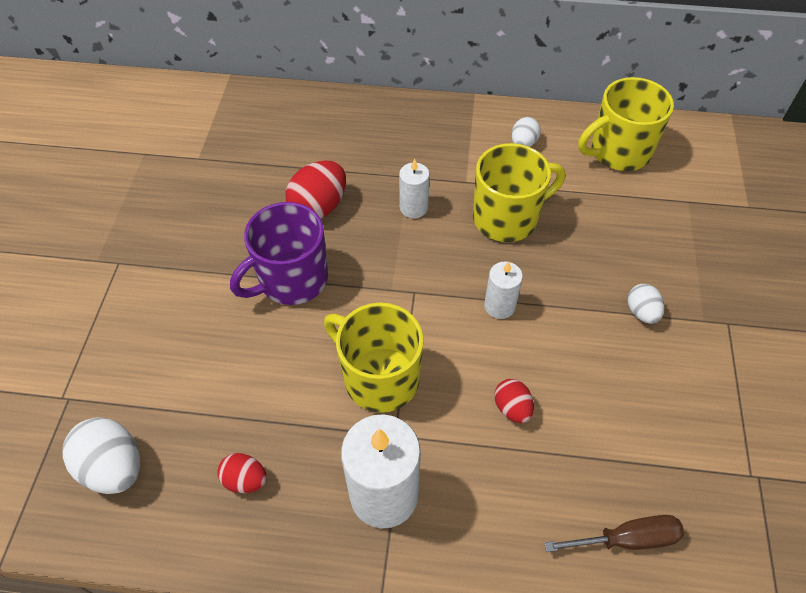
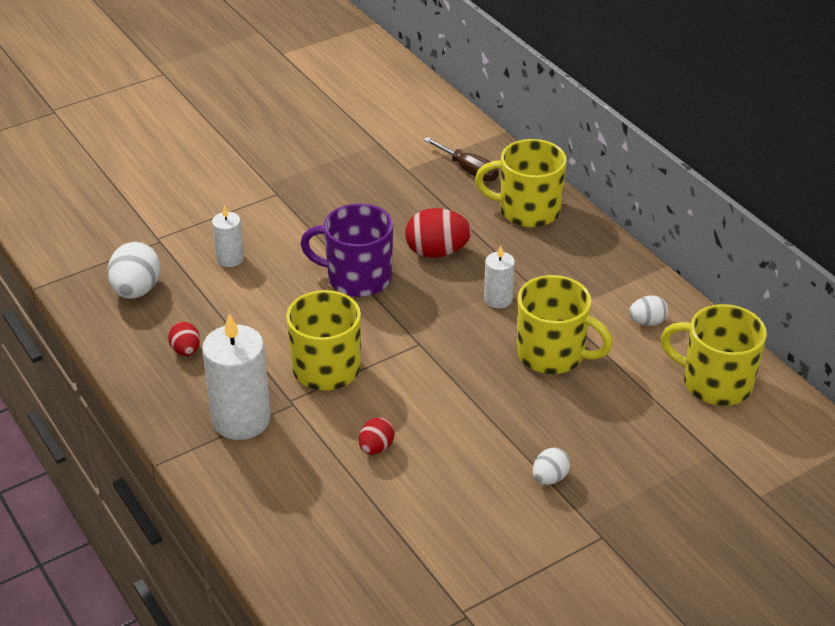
camera: 50 degrees right, 15 degrees down
(333, 123) = (527, 210): none -> yellow mug
(499, 306) = (460, 395): white candle -> white candle (230, 258)
(627, 539) = (333, 561): brown screwdriver -> brown screwdriver (468, 170)

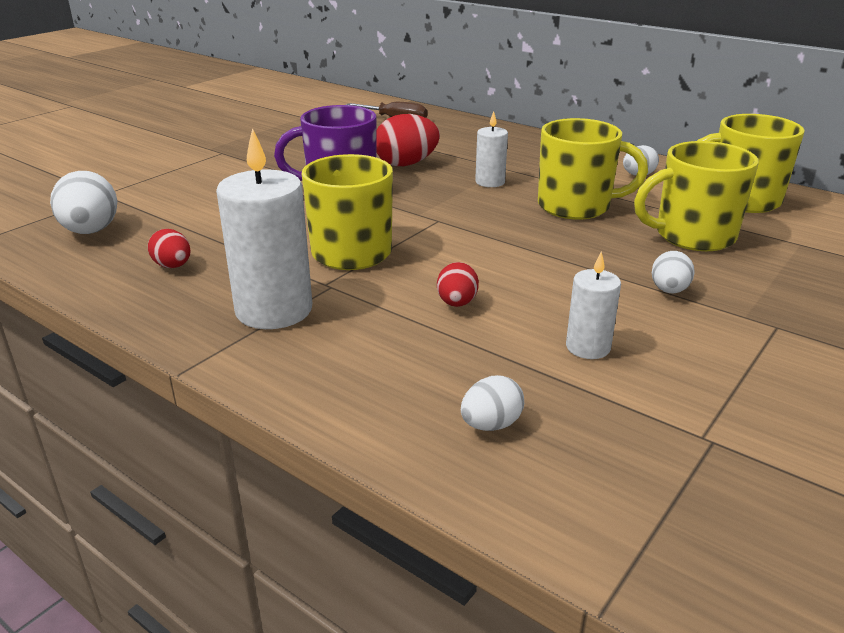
camera: 20 degrees left, 10 degrees down
(230, 258) = (193, 195): white candle -> white candle (588, 347)
(333, 563) = (491, 424): none -> white egg
(527, 210) = (467, 133): yellow mug -> yellow mug (692, 236)

